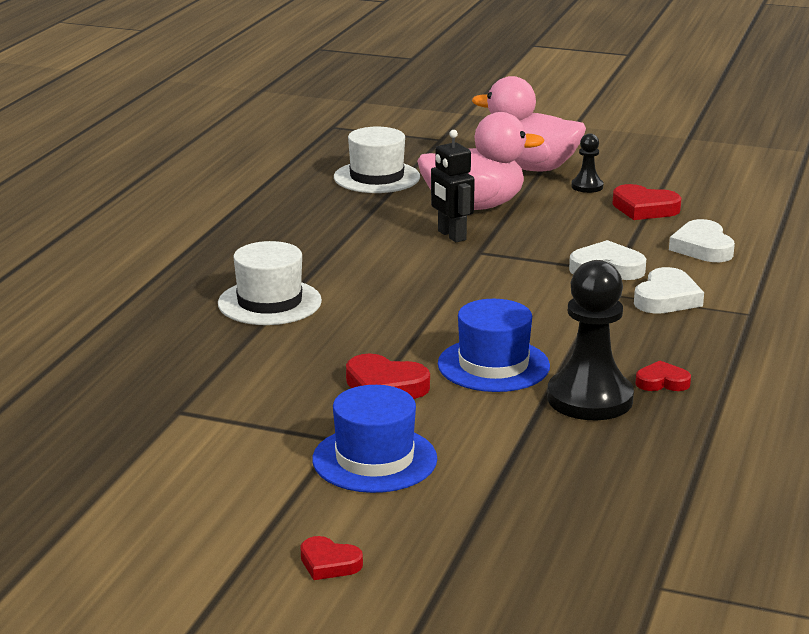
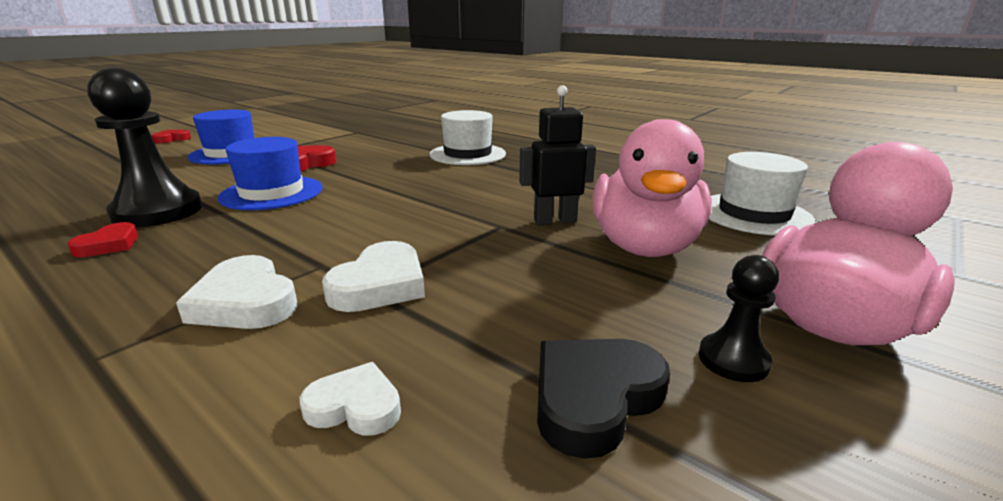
camera: 110 degrees right, 0 degrees up
(644, 208) = (594, 398): red heart -> black heart
(702, 247) = (355, 406): white heart -> white heart, size x0.62

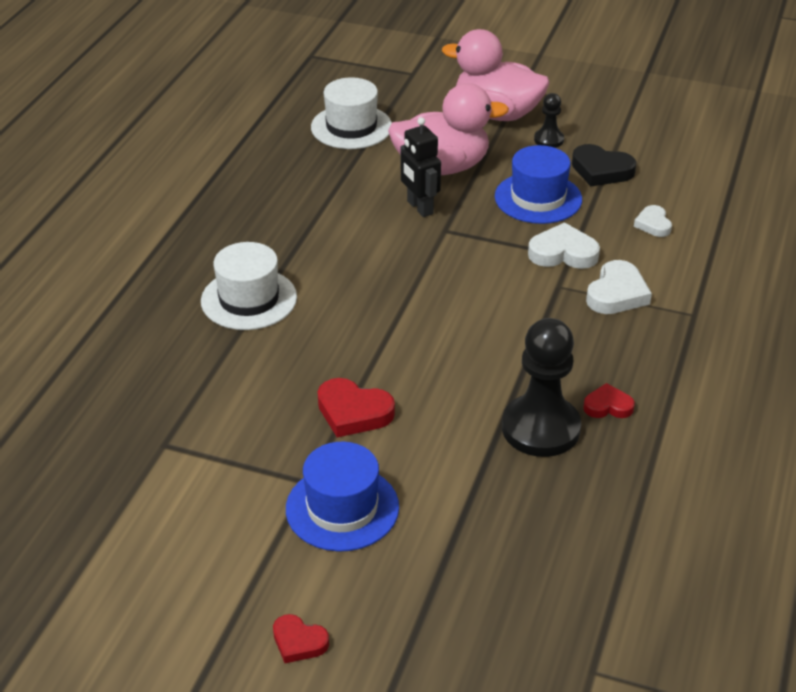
camera: 110 degrees left, 15 degrees up
(272, 193) = (454, 384): blue hat -> blue hat (538, 198)

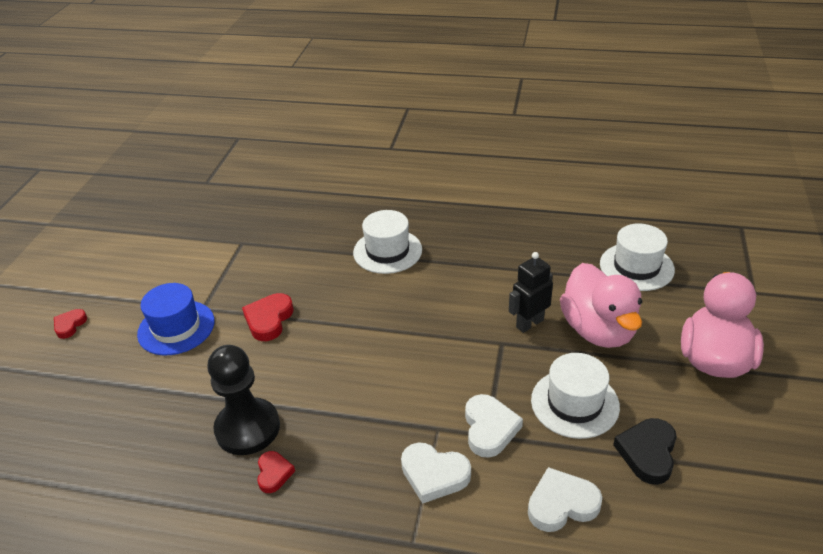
camera: 85 degrees right, 0 degrees up
(538, 198) = (574, 403): blue hat -> white hat
(548, 140) = (686, 404): black pawn -> none
(653, 224) = (561, 504): white heart -> white heart, size x1.60

